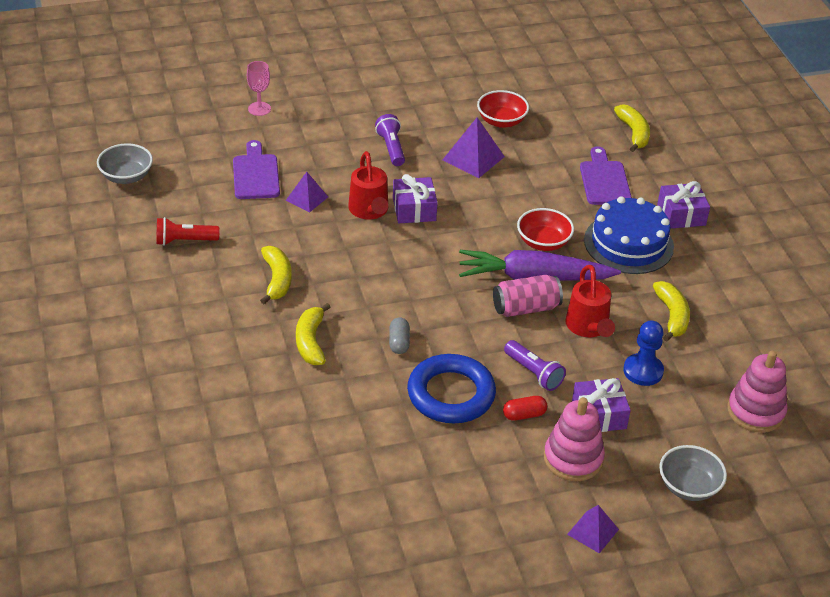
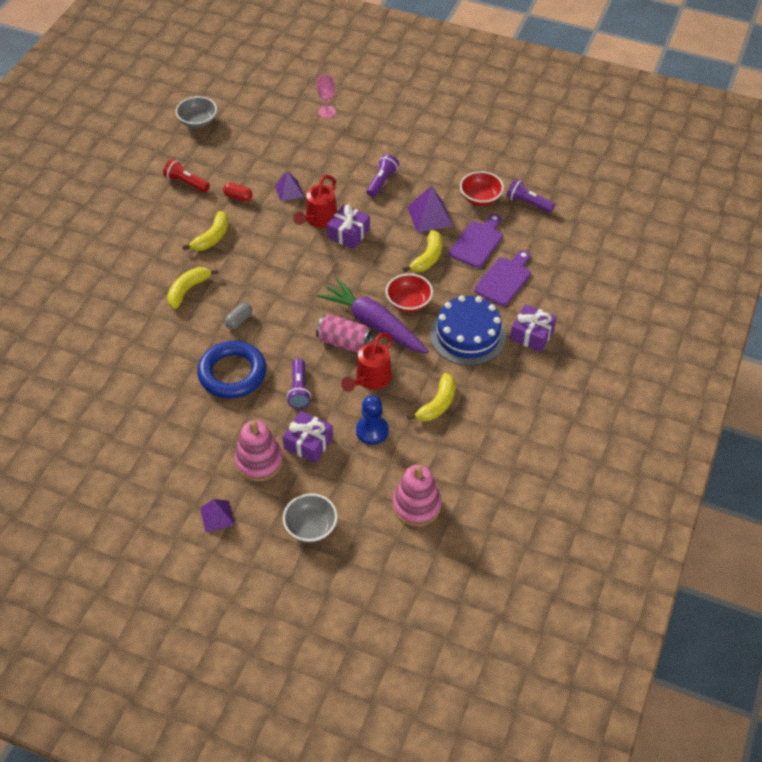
camera: 40 degrees right, 10 degrees up
(256, 174) = (275, 158): purple cutting board -> purple cutting board (477, 242)
(524, 415) = (261, 414): red capsule -> red capsule (238, 197)
(548, 106) = (528, 203): none -> purple flashlight
(633, 133) = (569, 254): yellow banana -> yellow banana (428, 258)

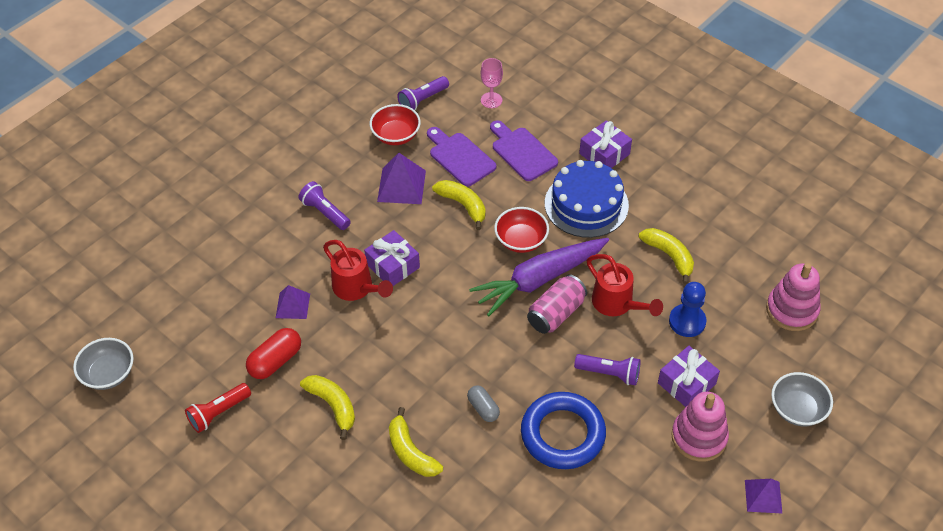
camera: 70 degrees left, 0 degrees up
(238, 197) = (275, 361): red capsule -> red capsule, size x1.54
(327, 112) = (175, 232): pink goblet -> pink goblet (491, 100)

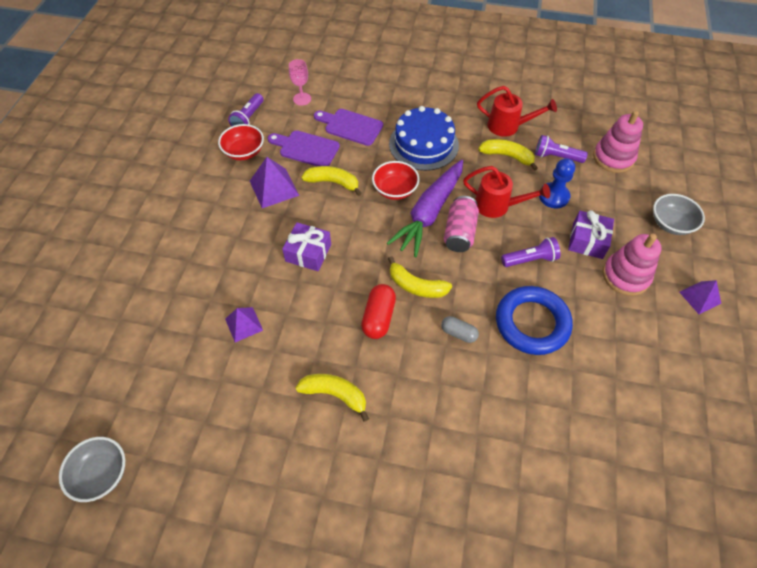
camera: 30 degrees left, 5 degrees up
(218, 413) = (235, 455): red flashlight -> none
(275, 361) = (259, 380): red capsule -> red capsule (378, 317)
(325, 212) = (223, 235): purple flashlight -> purple flashlight (556, 157)
(356, 288) = (290, 284): red watering can -> red watering can (508, 126)
(411, 452) = (427, 400): yellow banana -> yellow banana (416, 286)
(604, 154) = (411, 105): purple gift -> none

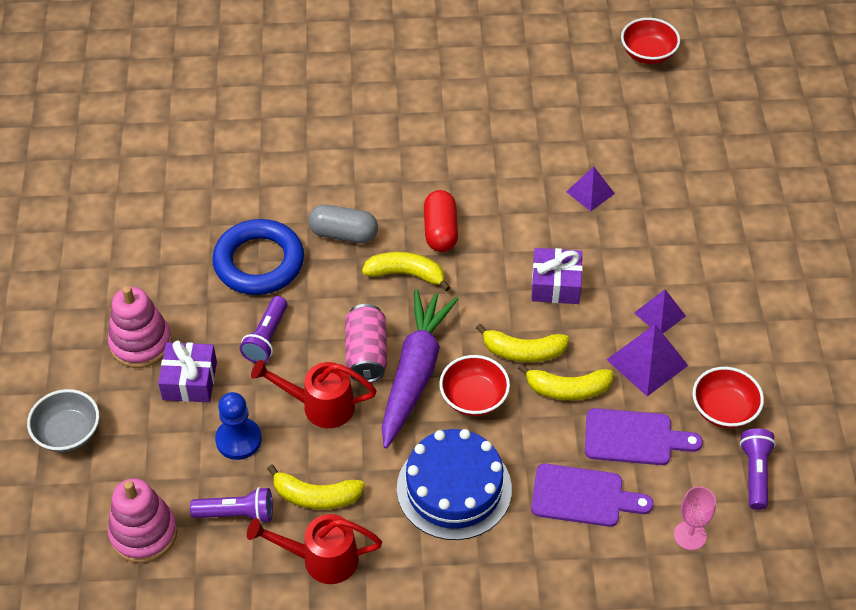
camera: 165 degrees right, 5 degrees down
(102, 474) = (648, 54): grey bowl -> red bowl
(335, 394) = (461, 152): yellow banana -> yellow banana (523, 352)
(458, 333) = (343, 234): grey capsule -> grey capsule, size x1.54
(530, 259) = (266, 338): purple flashlight -> purple flashlight turned 45 degrees counterclockwise
(700, 297) = (48, 336): purple pyramid -> purple pyramid (659, 314)

